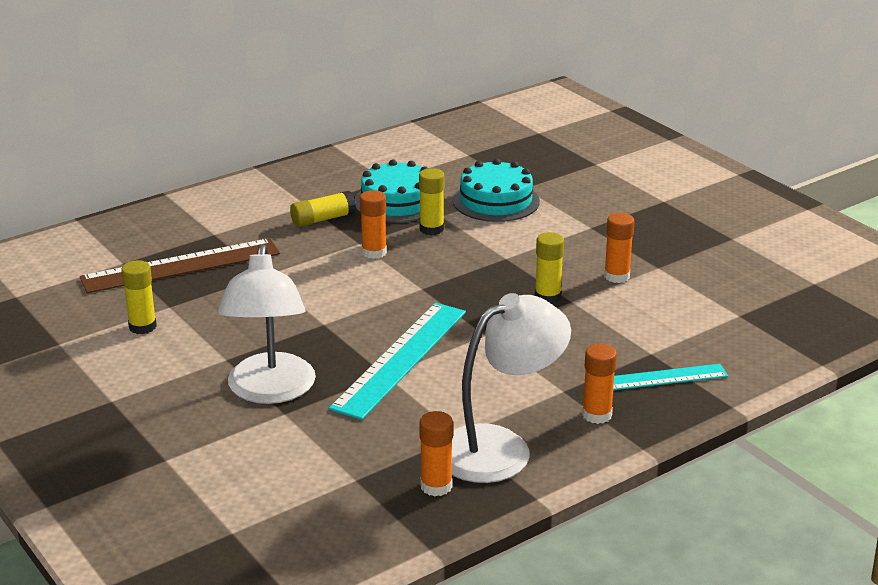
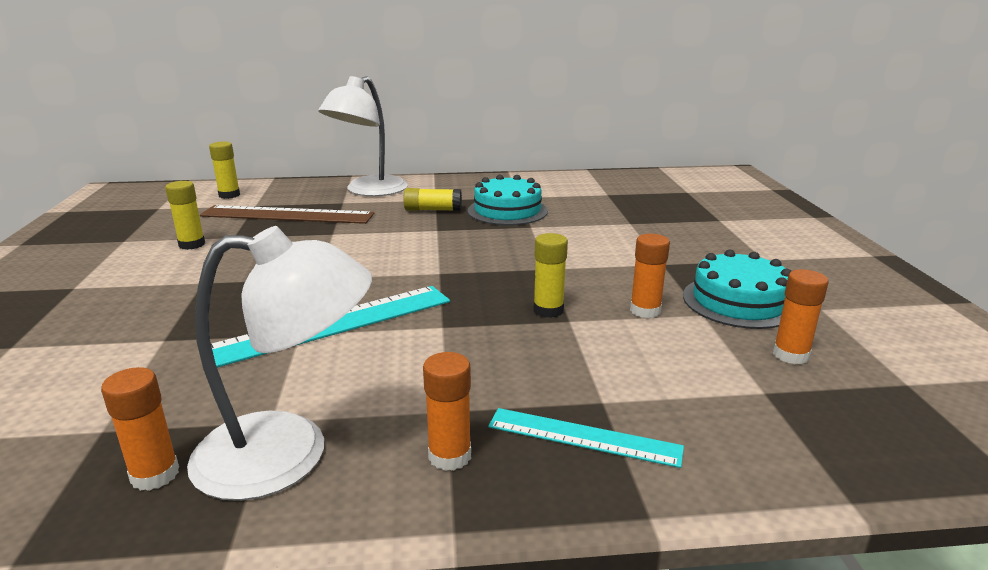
camera: 30 degrees right, 5 degrees down
(270, 391) = (187, 317): white lamp -> white lamp (369, 191)
(374, 252) = (438, 238): orange glue stick -> orange glue stick (790, 355)
(431, 229) = (509, 233): yellow glue stick -> yellow glue stick (229, 195)
(496, 201) = (592, 227): turquoise cake -> turquoise cake (739, 301)

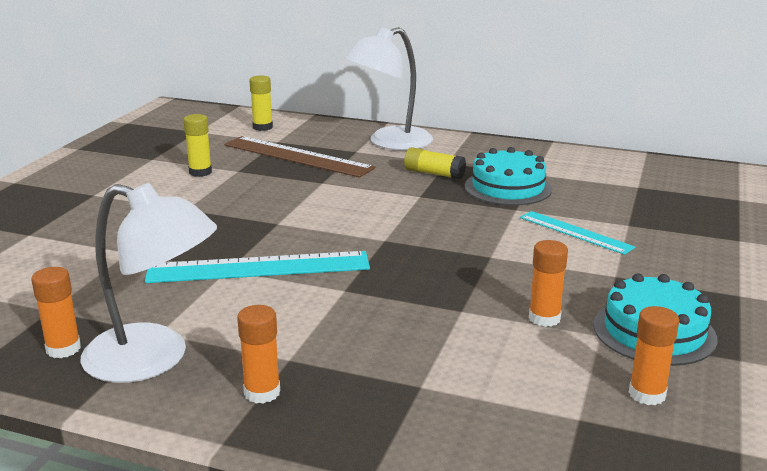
camera: 25 degrees right, 0 degrees up
(548, 310) = (451, 297): yellow glue stick -> none
(583, 437) = (377, 408): turquoise ruler -> turquoise ruler (575, 232)

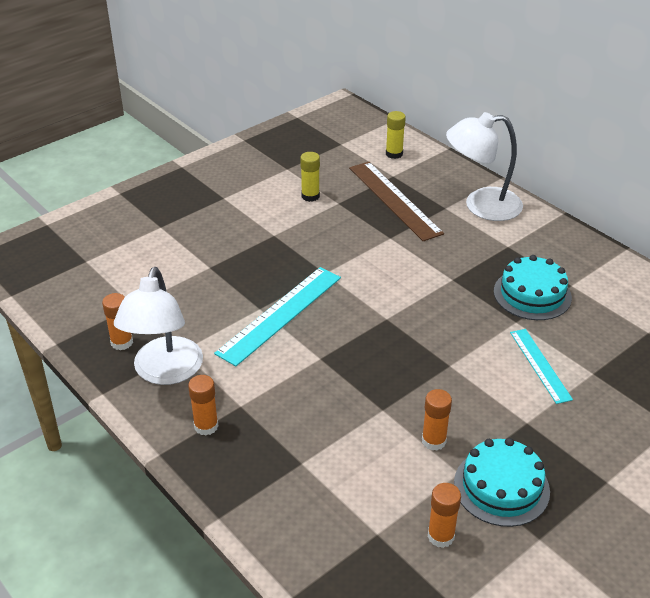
camera: 30 degrees right, 15 degrees up
(154, 359) = (165, 372): white lamp -> white lamp turned 45 degrees clockwise
(259, 268) = (280, 314): turquoise ruler -> turquoise ruler turned 75 degrees counterclockwise
(434, 174) = (485, 257): yellow glue stick -> none

